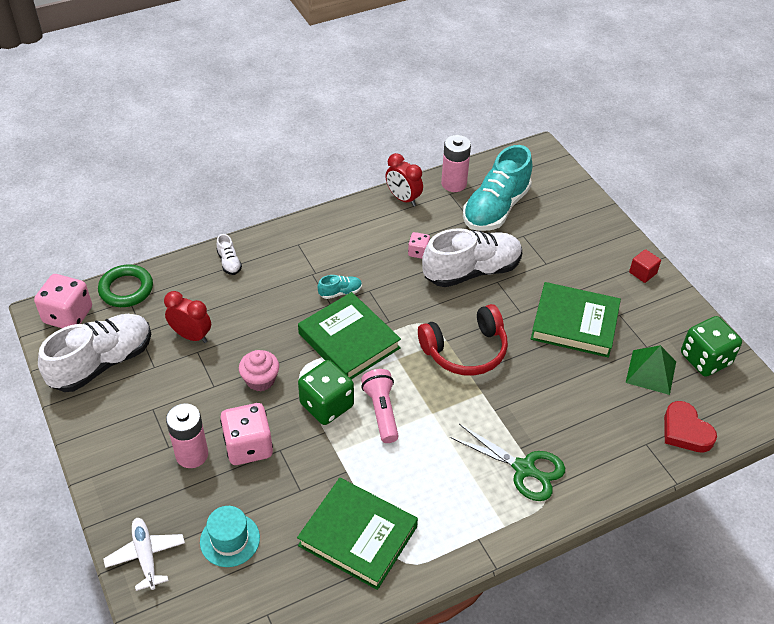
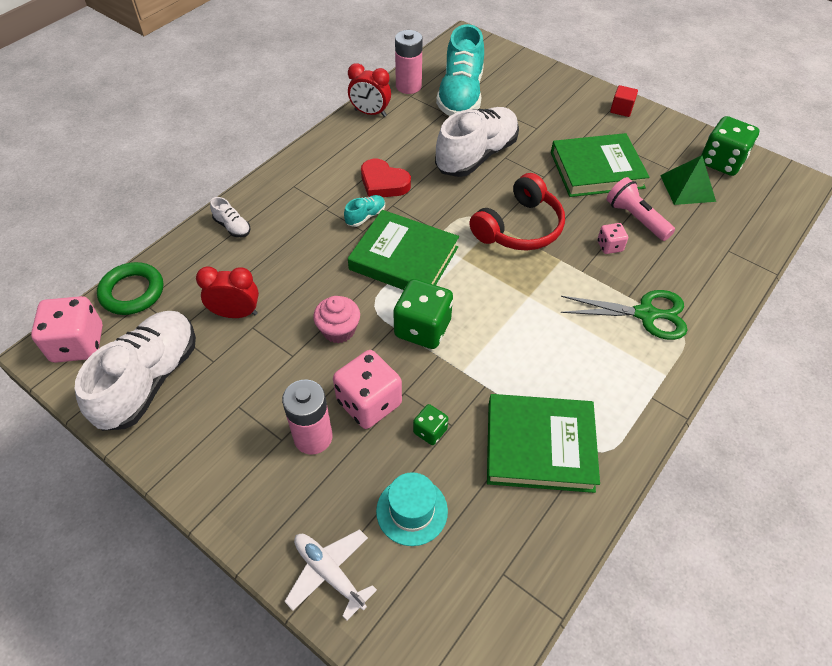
camera: 25 degrees left, 5 degrees up
(280, 487) = (430, 431): none -> green dice
(381, 411) = (480, 313): pink flashlight -> pink flashlight (636, 218)
(418, 252) = (416, 155): pink dice -> pink dice (609, 246)
(685, 431) = (751, 227): red heart -> red heart (383, 183)

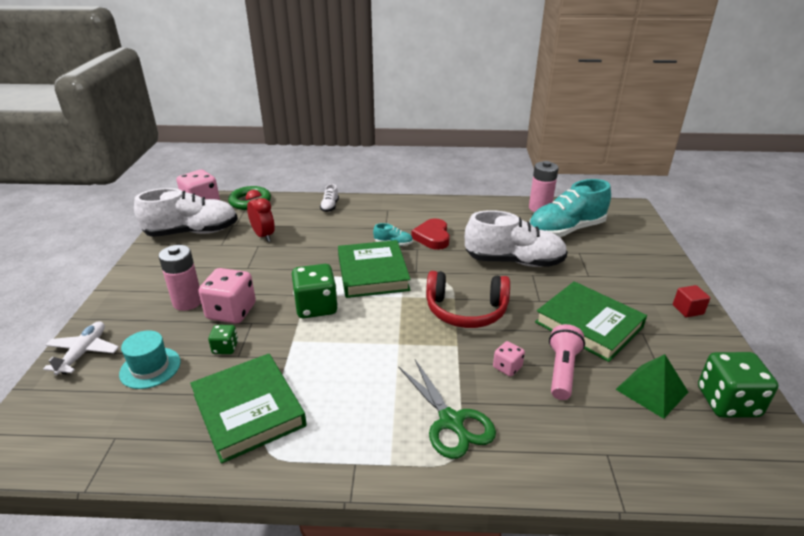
camera: 55 degrees right, 20 degrees down
(338, 330) = (283, 275): pink cupcake -> none
(370, 113) = (490, 206): red clock -> none

